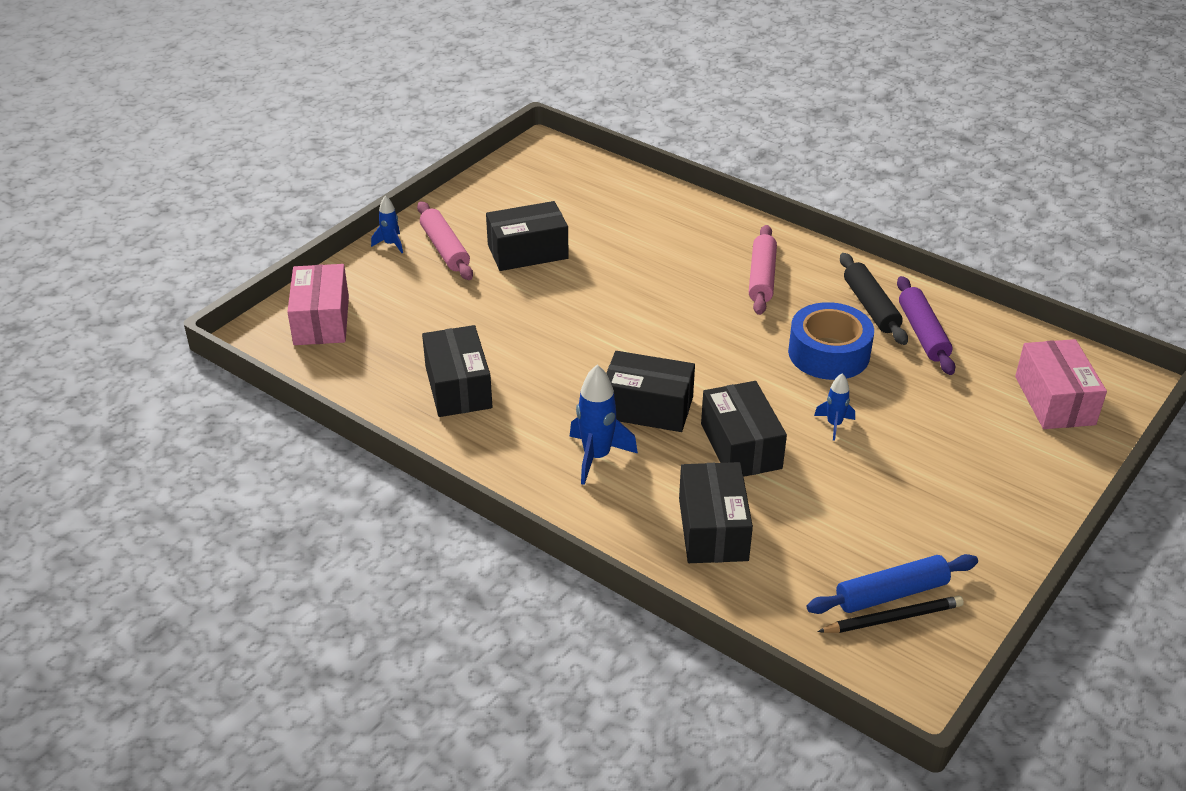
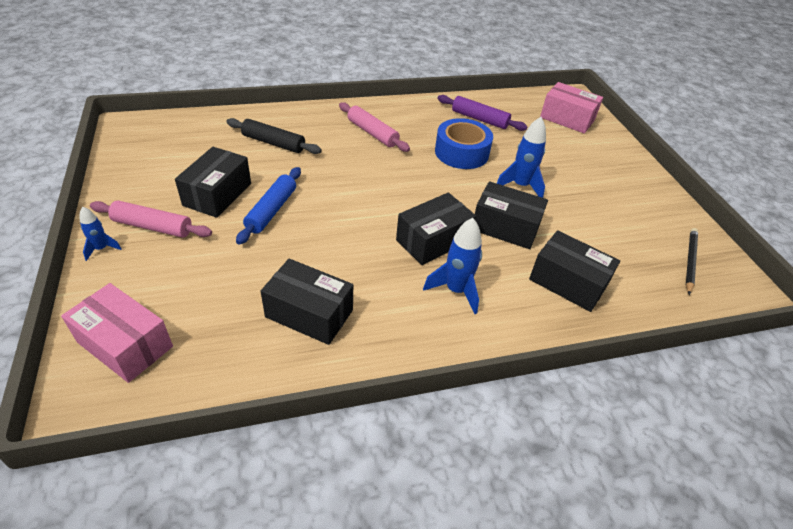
camera: 55 degrees left, 5 degrees up
(834, 424) = (520, 186): blue rocket -> blue rocket, size x1.73
(870, 307) = (441, 119): black rolling pin -> black rolling pin (273, 143)
(891, 594) = (670, 250): blue rolling pin -> blue rolling pin (272, 210)

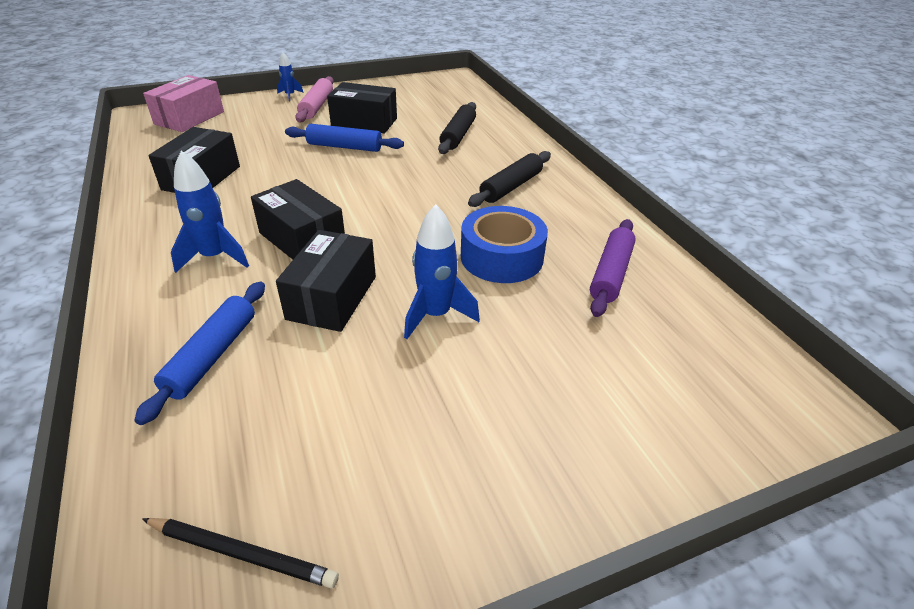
camera: 85 degrees right, 5 degrees down
(372, 133) = (511, 187): pink rolling pin -> black rolling pin
(567, 119) = (700, 392): pink box -> none
(568, 282) = (212, 356): black box -> blue rolling pin

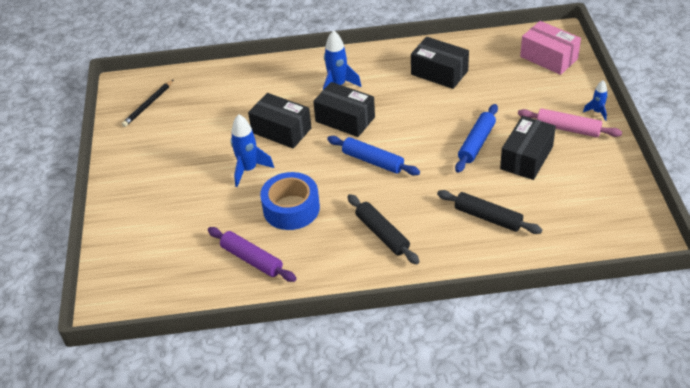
camera: 110 degrees right, 5 degrees up
(212, 356) = (254, 90): blue rolling pin -> blue rolling pin (373, 161)
(302, 239) = (345, 119): black box -> black box turned 60 degrees clockwise

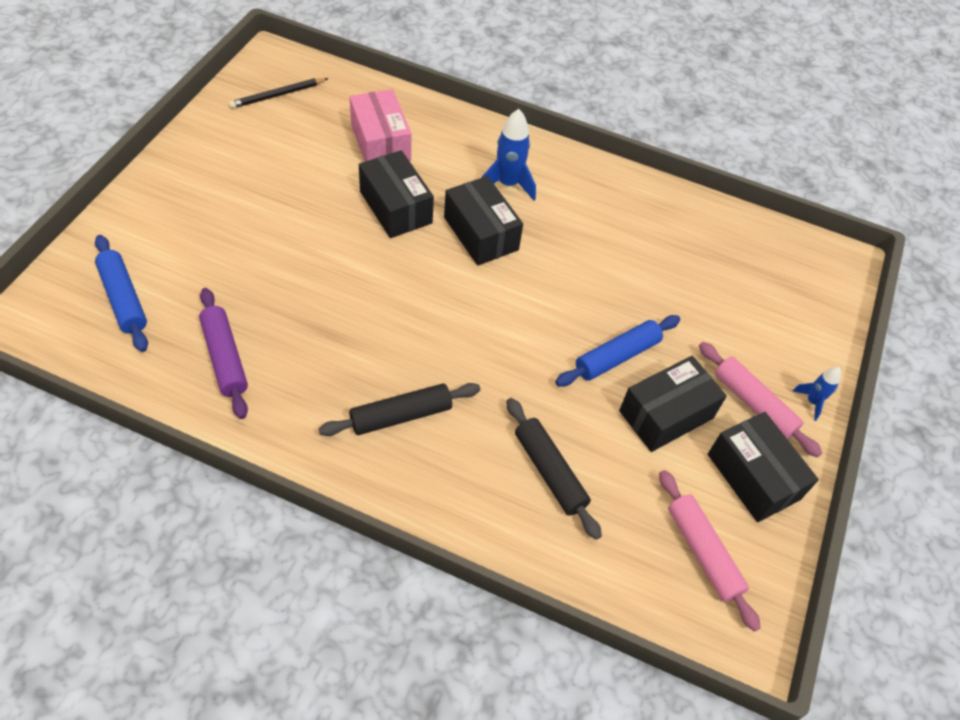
camera: 20 degrees right, 10 degrees up
(248, 169) = (318, 237): blue rocket -> none
(291, 208) = (324, 316): blue tape -> none
(373, 161) = (469, 308): blue rolling pin -> blue rolling pin (124, 298)
(382, 234) = (401, 415): black rolling pin -> black rolling pin turned 75 degrees clockwise
(439, 72) = (645, 233): black box -> black box (753, 476)
(548, 58) = (804, 287): pink box -> pink box (380, 142)
(598, 212) = (702, 552): none -> pink rolling pin

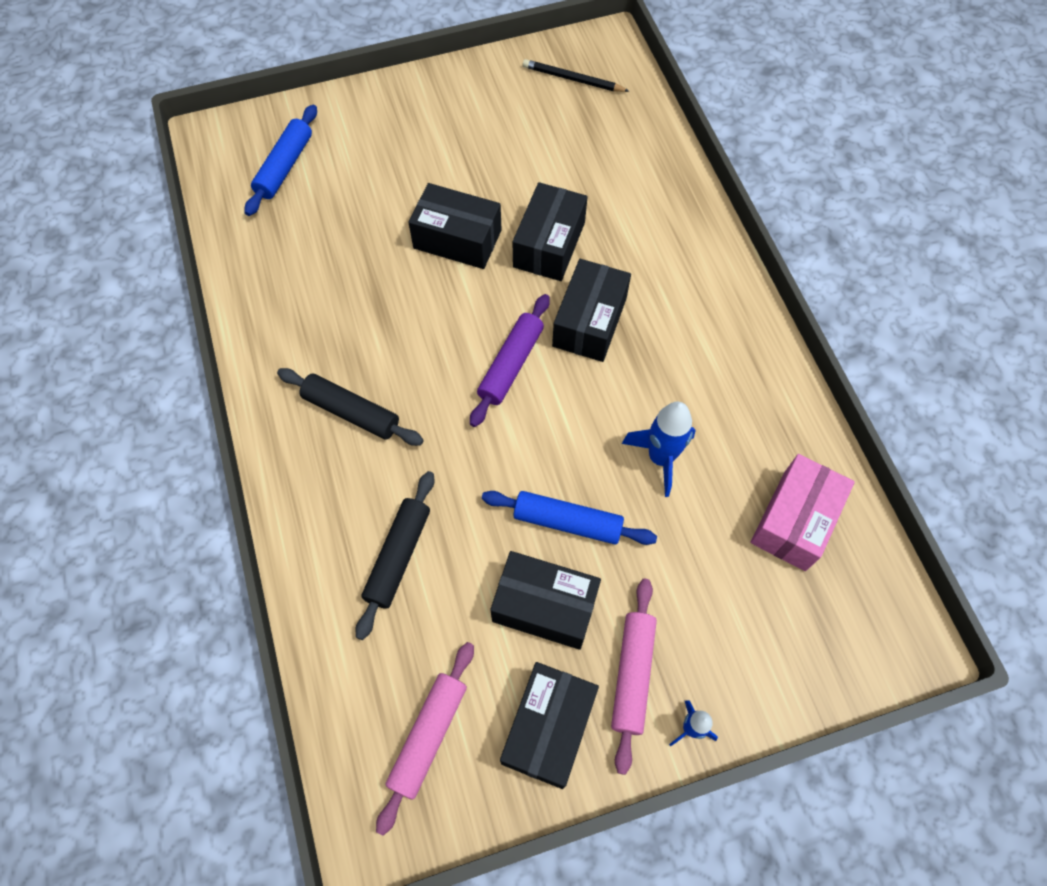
camera: 55 degrees right, 10 degrees up
(225, 358) = (294, 264): purple rolling pin -> purple rolling pin (510, 365)
(328, 249) = (457, 239): none -> black box
(380, 142) = (605, 179): pink box -> pink box (794, 520)
(507, 184) = (667, 298): blue rocket -> blue rocket (660, 458)

